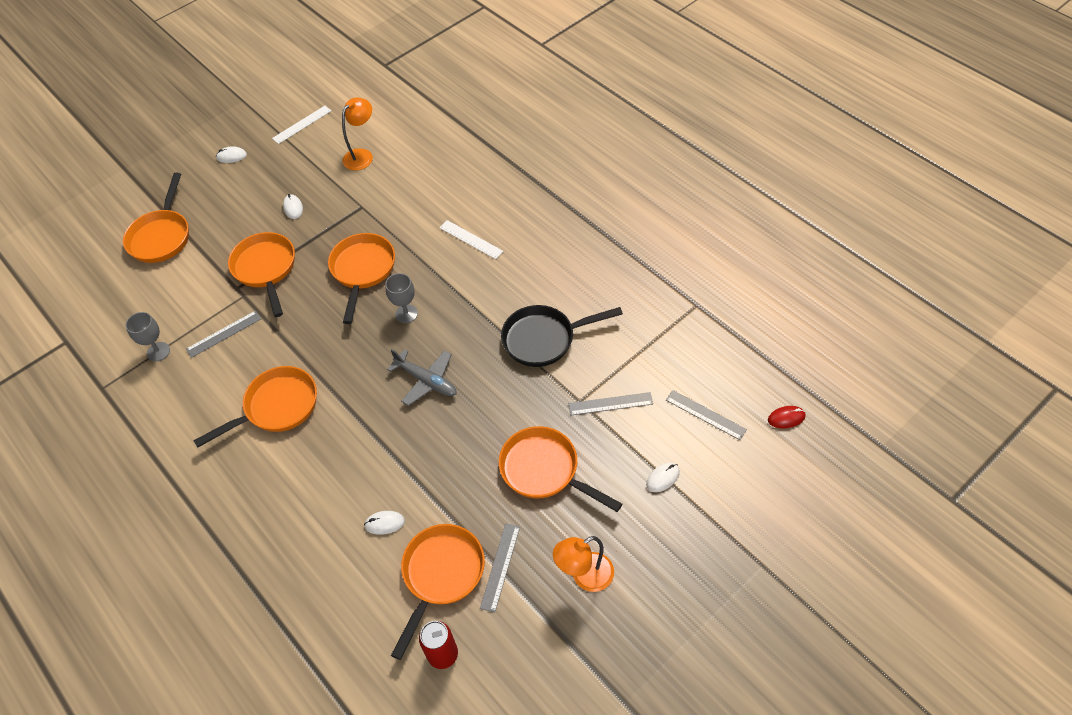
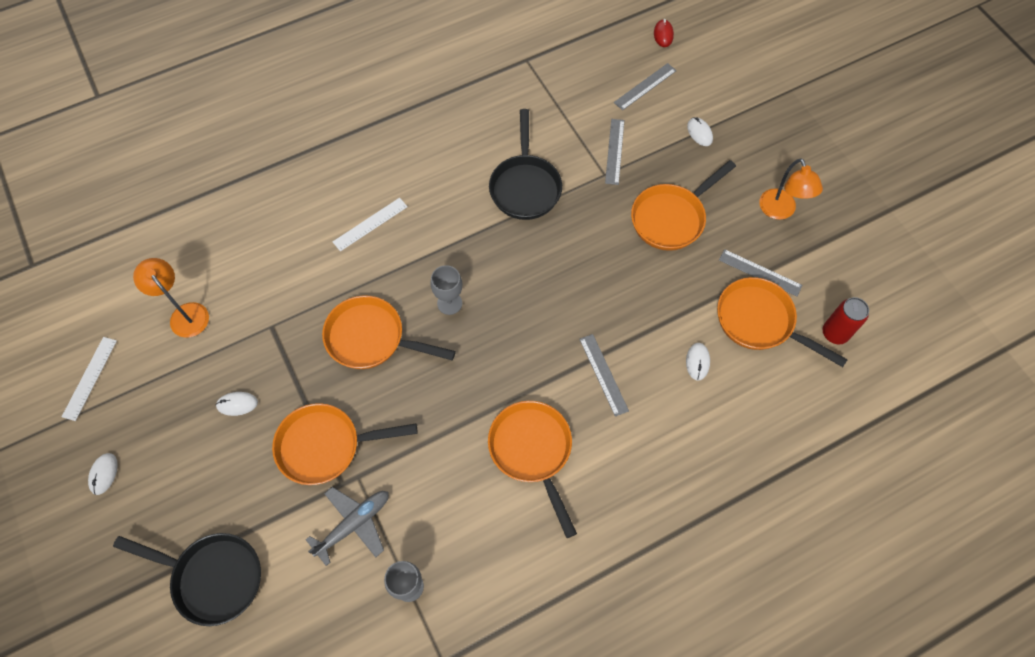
camera: 80 degrees left, 10 degrees up
(161, 236) = (212, 577): orange pan -> black pan
(224, 334) = (409, 504): grey ruler -> grey ruler (603, 374)
(302, 124) = (89, 378): white ruler -> white ruler turned 45 degrees clockwise
(426, 381) = (543, 298): grey plane -> grey plane (353, 524)

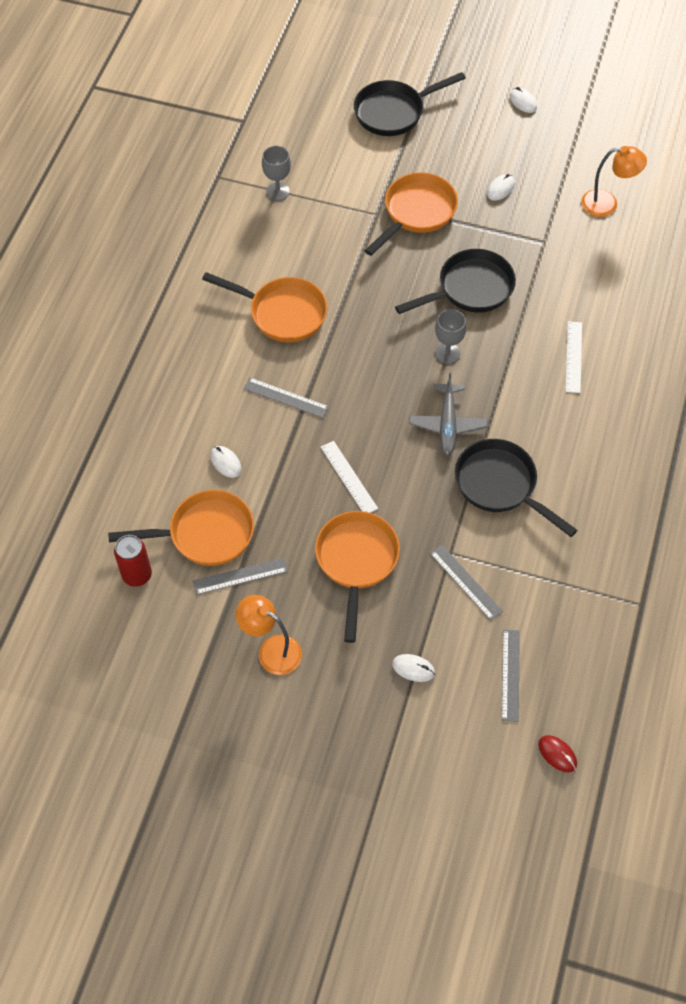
camera: 135 degrees right, 5 degrees down
(89, 378) = (606, 131): white ruler -> white ruler (349, 477)
(353, 524) = (347, 192): grey plane -> grey plane (447, 424)
(371, 338) = (470, 289): orange pan -> black pan

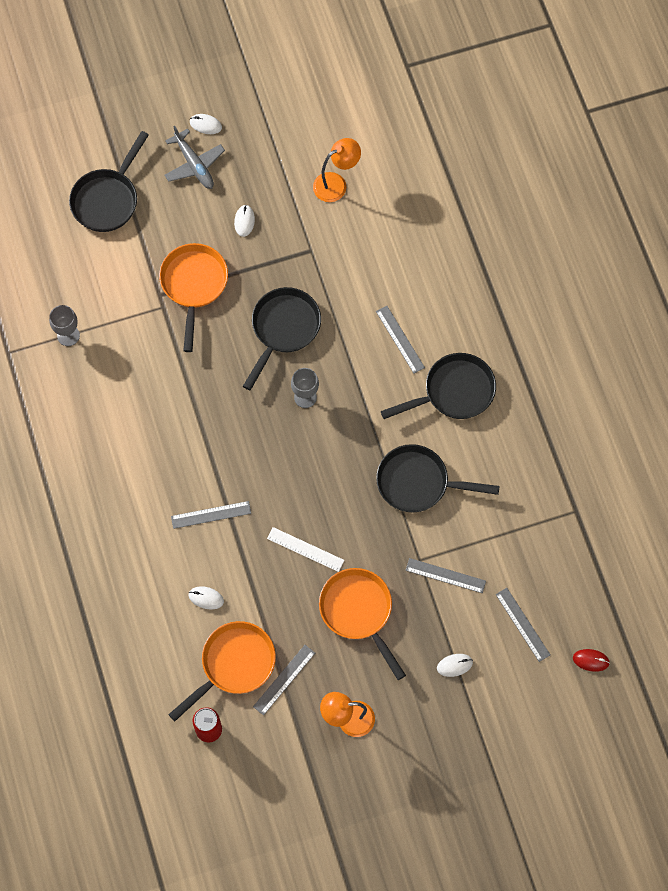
camera: 35 degrees left, 10 degrees up
(282, 313) = (154, 444): orange pan -> none
(447, 424) = (346, 457): grey plane -> grey plane (194, 164)
(574, 357) = (400, 339): white ruler -> grey ruler
(593, 429) = (454, 392): none -> black pan

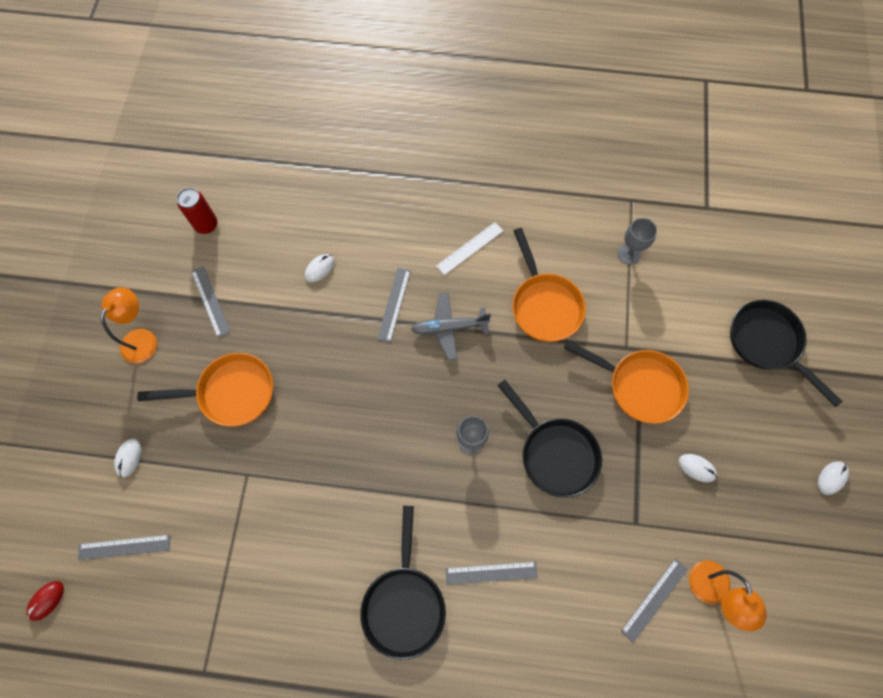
camera: 115 degrees right, 0 degrees up
(194, 164) = (784, 445): grey plane -> grey plane (449, 328)
(234, 664) = (248, 266): orange pan -> orange pan (544, 305)
(305, 549) = (317, 372): white ruler -> white ruler (470, 248)
(418, 483) = (324, 513): black pan -> none
(445, 575) = (217, 493): grey ruler -> grey ruler (654, 599)

